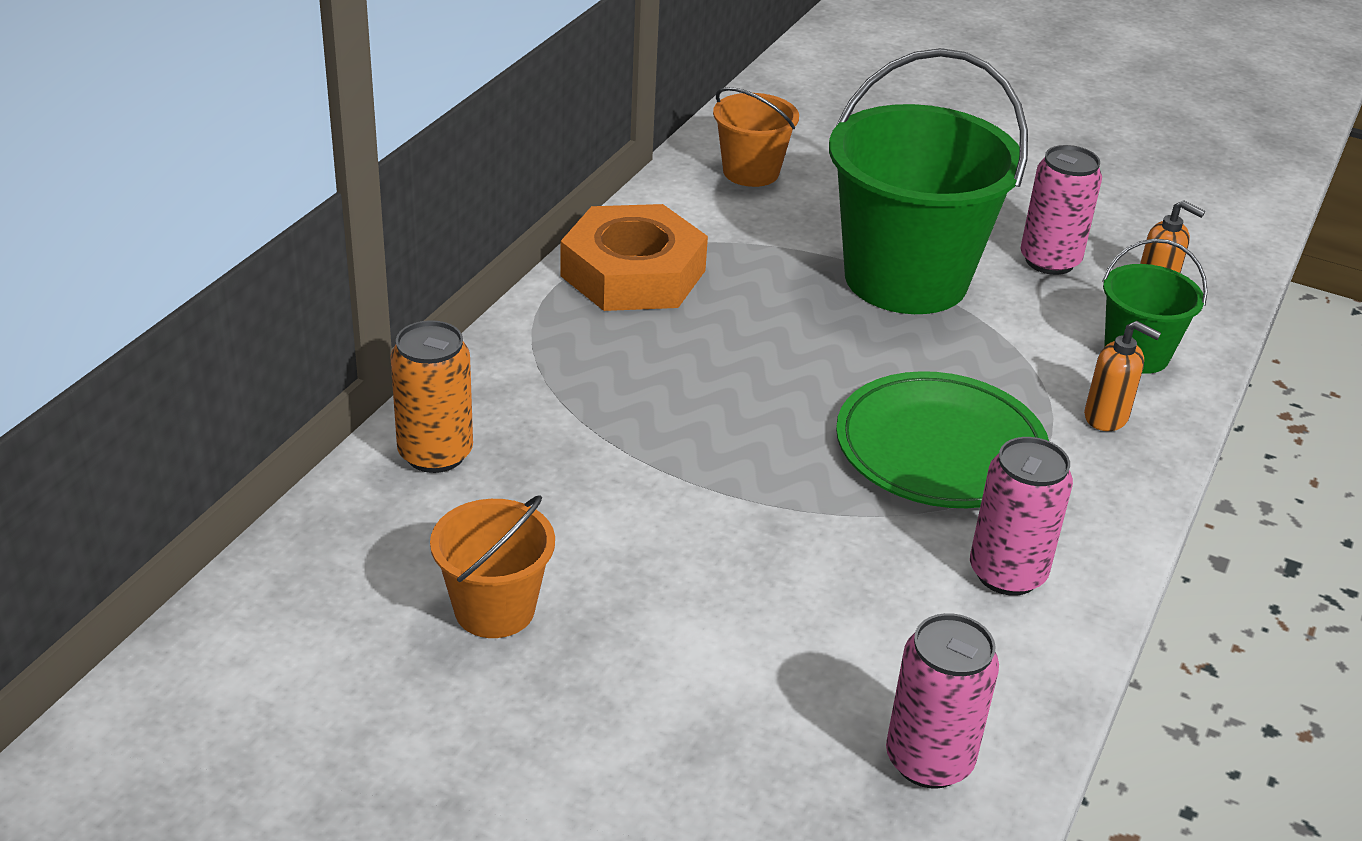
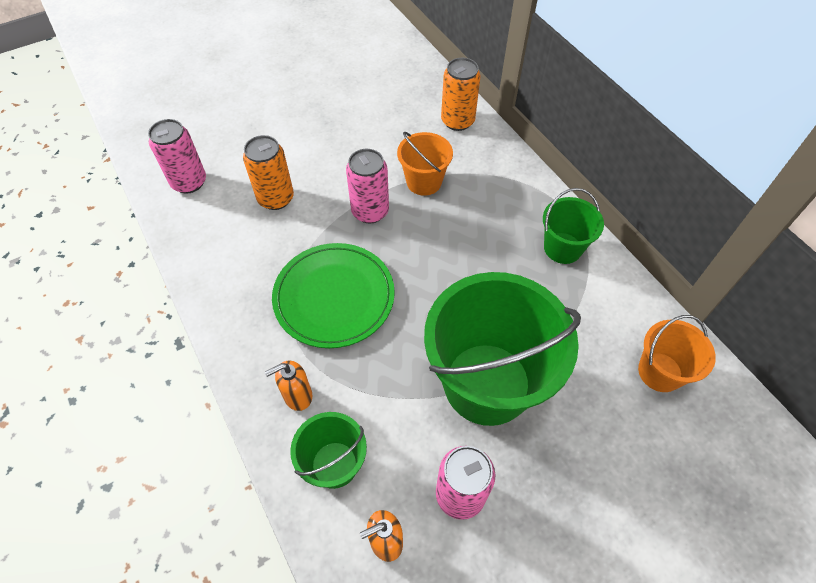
camera: 125 degrees right, 20 degrees up
(494, 609) = (357, 105): orange bucket -> orange bucket (424, 182)
(633, 273) = (562, 248): orange nut -> green bucket
(838, 607) = (276, 198): none -> orange can
(1007, 573) = (241, 267): pink can -> pink can (370, 211)

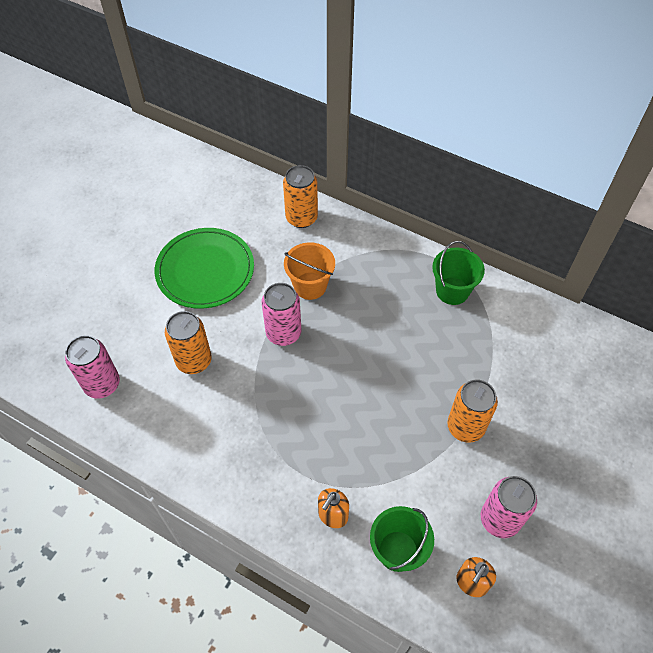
camera: 30 degrees left, 0 degrees up
(334, 297) = (305, 421): green plate -> green plate (205, 270)
(487, 383) = (465, 427): green bucket -> orange can
(660, 372) = (575, 354): orange bucket -> none

